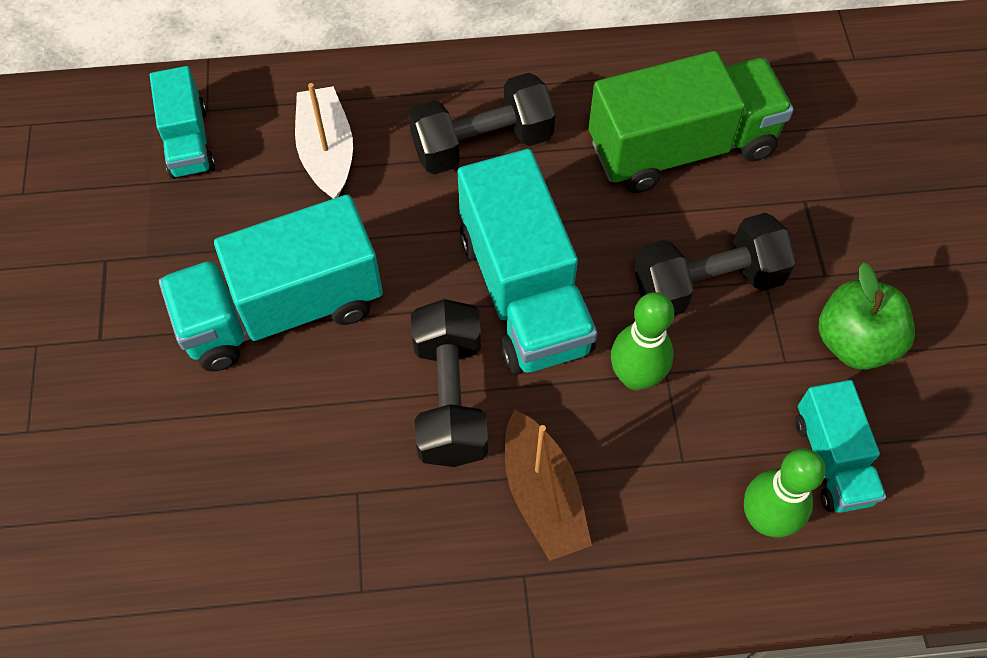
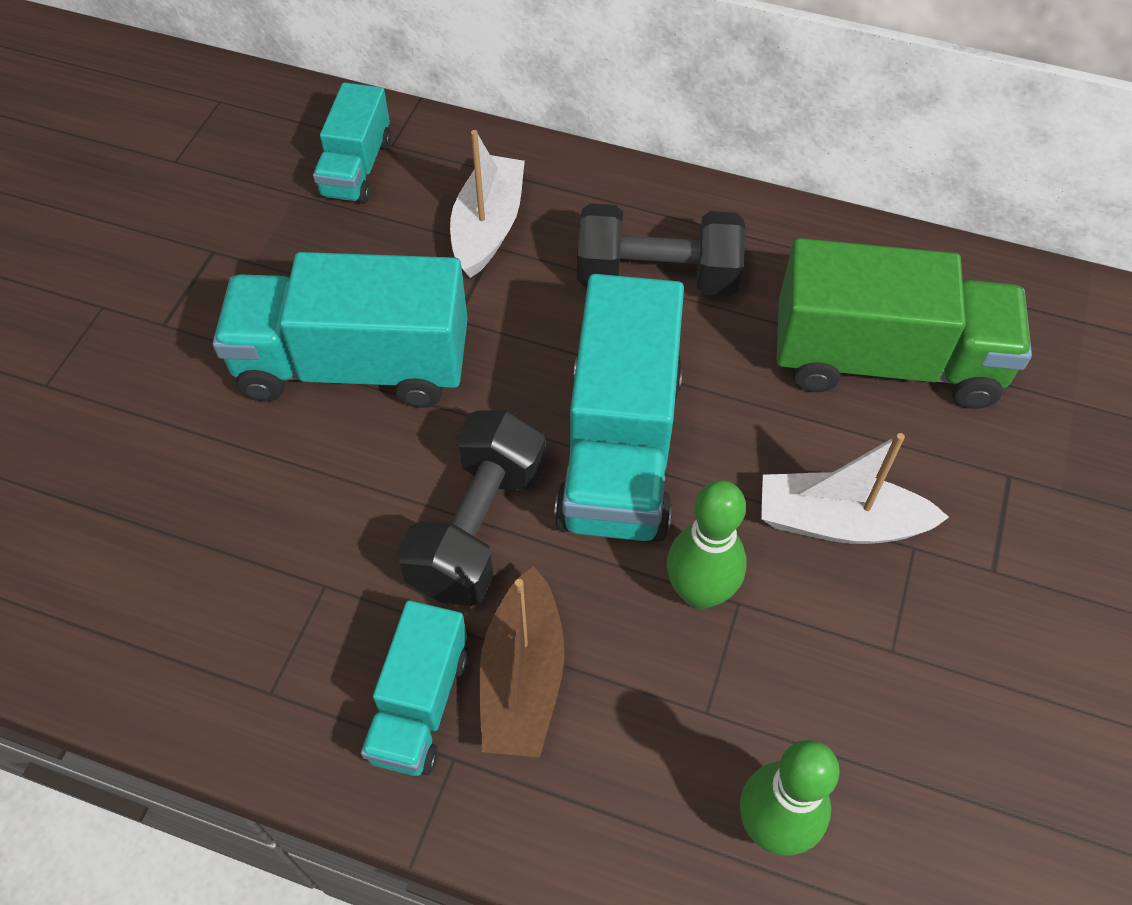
camera: 25 degrees right, 5 degrees down
(707, 283) = (839, 522): black dumbbell -> white boat
(832, 459) = (894, 792): turquoise truck -> turquoise truck (420, 704)
(854, 342) = (993, 663): green apple -> none

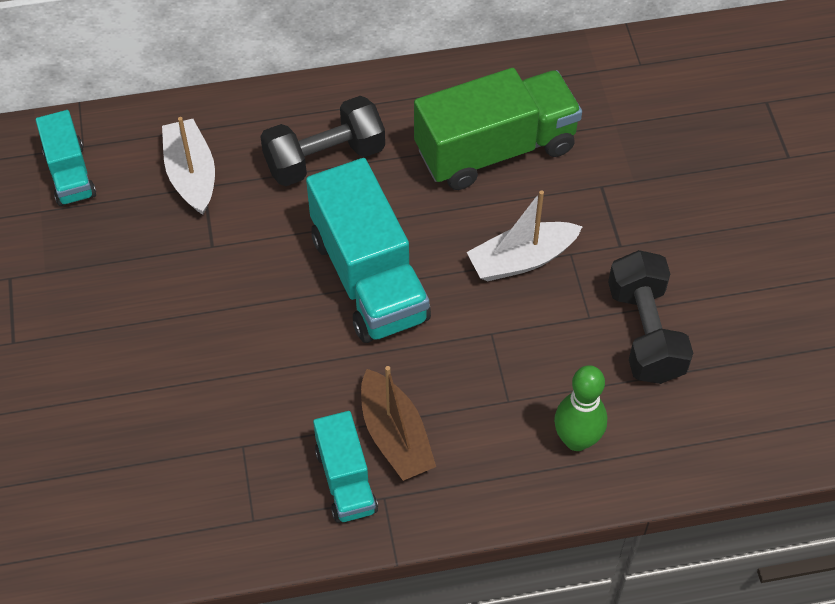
camera: 30 degrees left, 0 degrees up
(354, 366) = (166, 307): turquoise truck -> none
(478, 528) = (313, 366): black dumbbell -> black dumbbell (645, 333)
(699, 592) = (466, 338): green bowling pin -> none

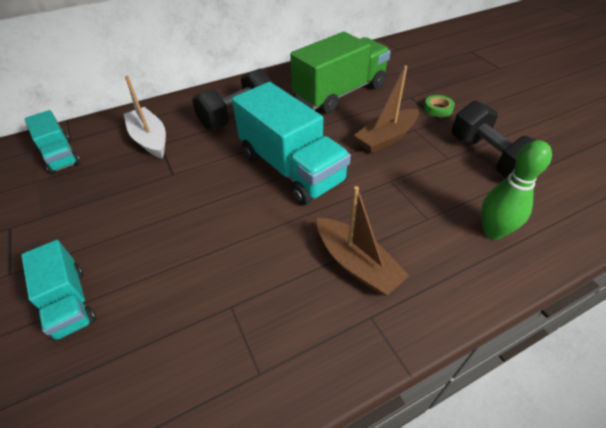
camera: 15 degrees left, 10 degrees down
(346, 480) = (331, 311): turquoise truck -> turquoise truck (69, 302)
(522, 259) = (386, 138): white boat -> brown boat
(628, 223) = (438, 109): none -> green tape

